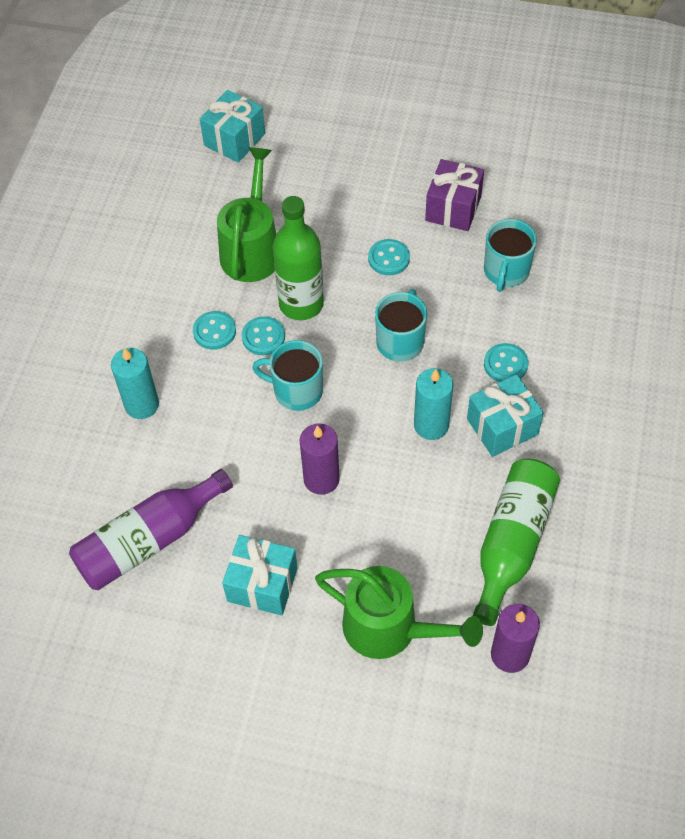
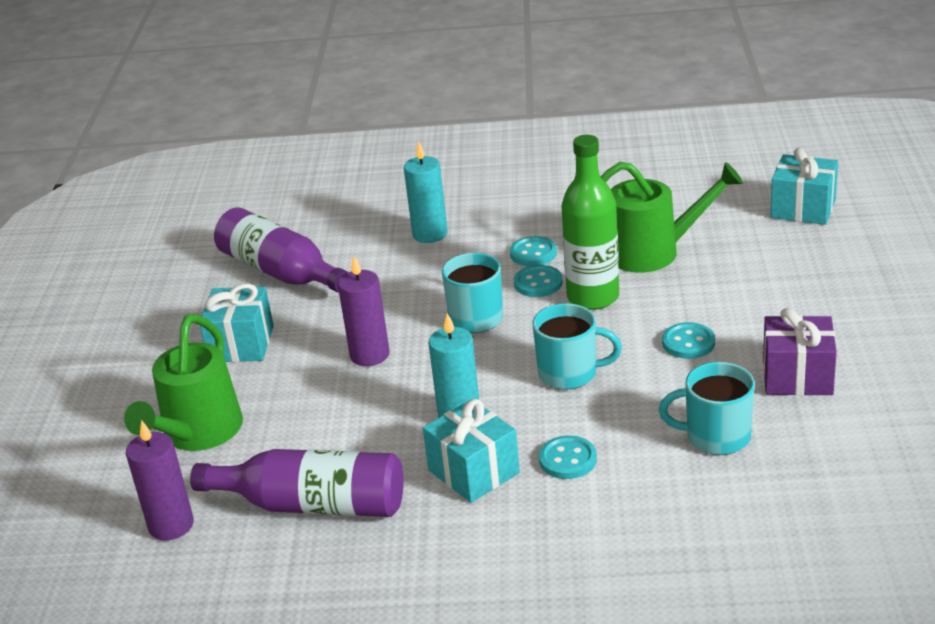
camera: 80 degrees right, 25 degrees down
(512, 543) = (313, 504): green bottle -> purple bottle

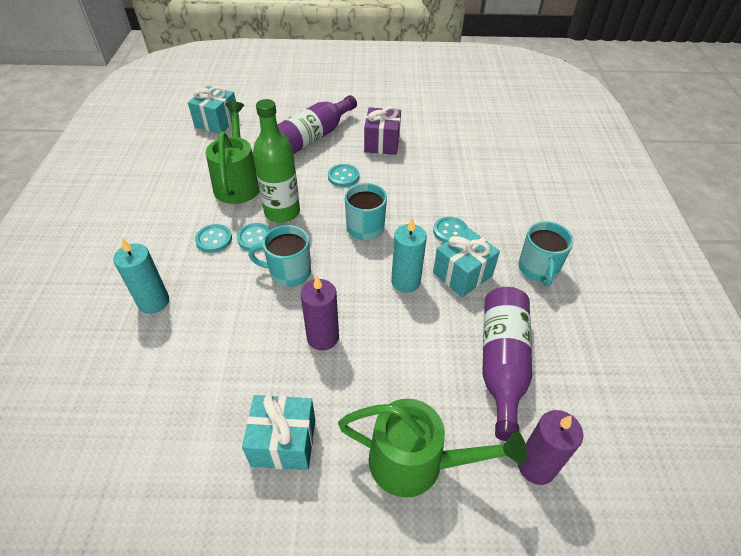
camera: 95 degrees left, 15 degrees up
(280, 272) = (165, 420): purple bottle -> purple bottle (312, 138)
(716, 437) = (431, 174): turquoise mug -> turquoise mug (538, 269)

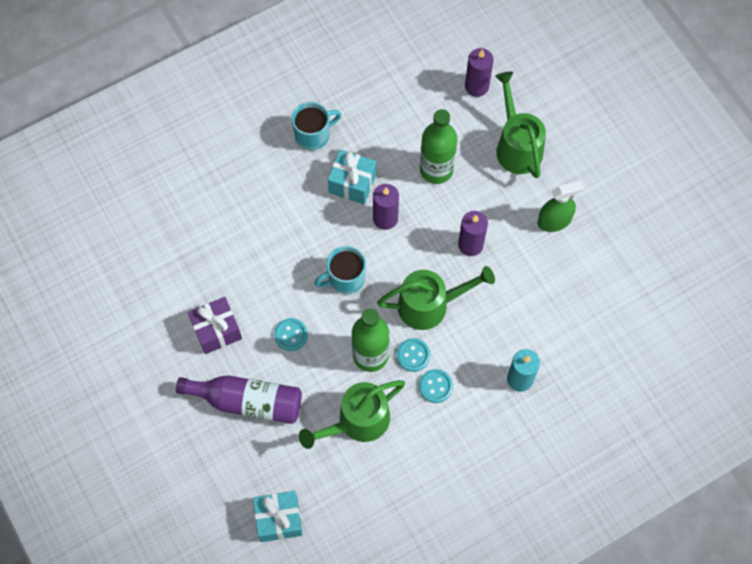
camera: 120 degrees left, 20 degrees up
(283, 442) = (554, 221): turquoise gift -> green spray bottle
(289, 272) = (430, 305): turquoise mug -> green watering can
(405, 281) = (385, 218): turquoise candle -> purple candle
(435, 353) = (436, 169): none -> green bottle
(450, 231) = (309, 212): turquoise button -> none
(501, 363) = (417, 128): purple bottle -> none

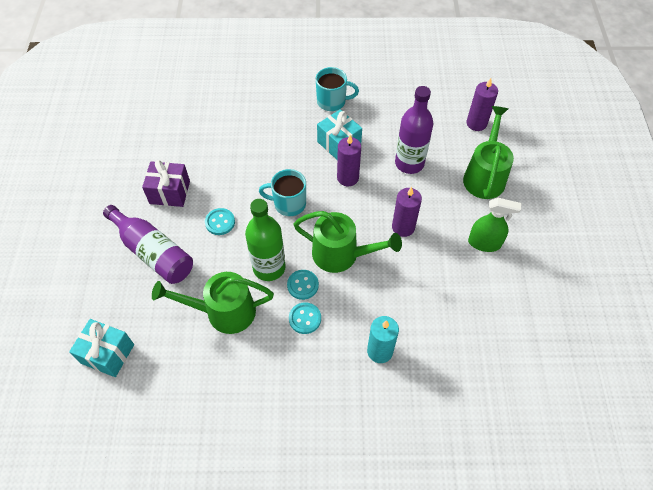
camera: 30 degrees right, 10 degrees down
(436, 169) = (409, 163): green bottle -> purple bottle

